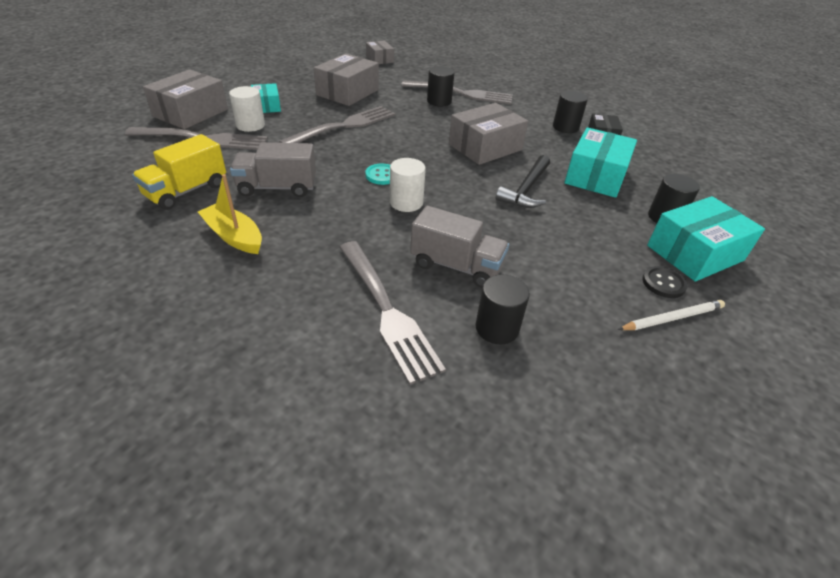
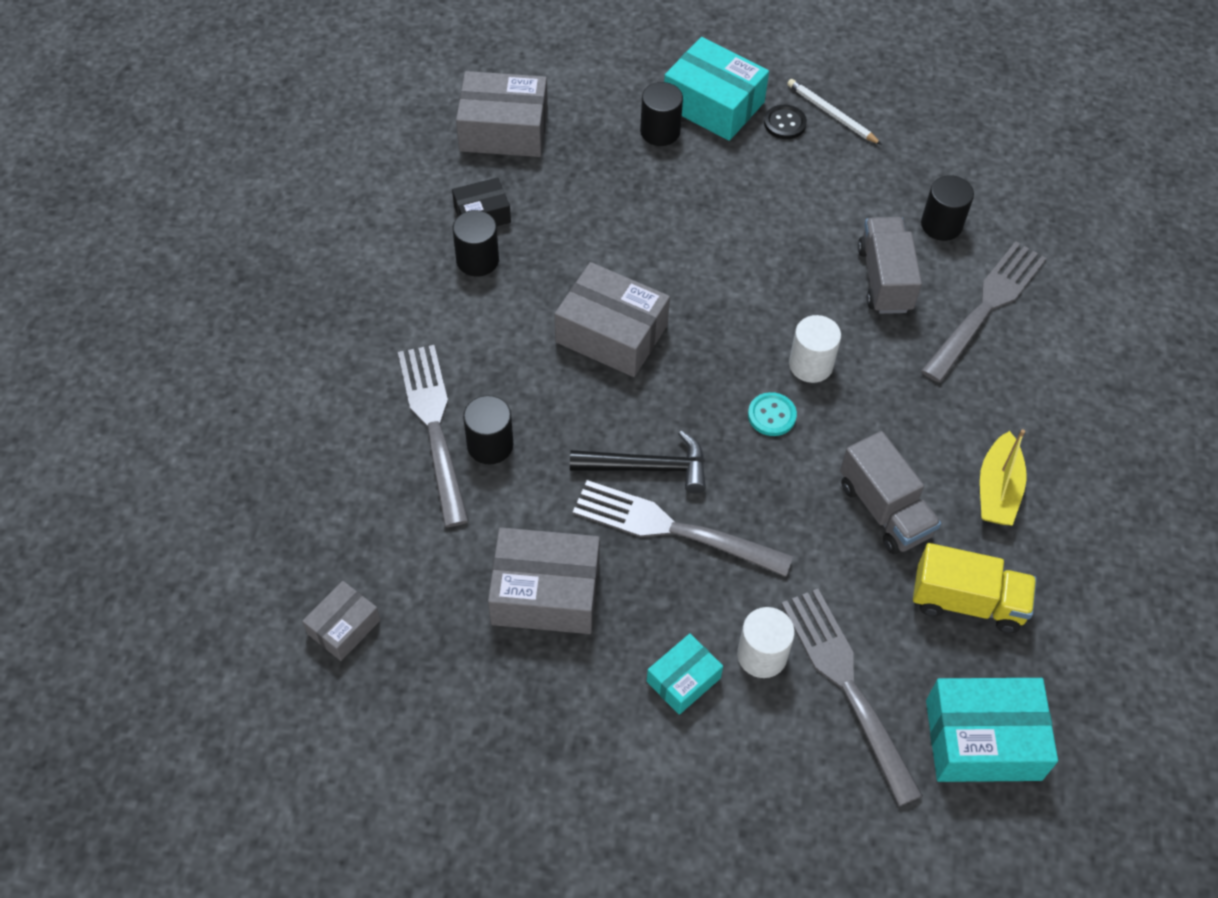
camera: 115 degrees left, 15 degrees up
(191, 113) = (788, 773): grey box -> grey box (503, 130)
(526, 189) = (693, 261): black hammer -> black hammer (647, 467)
(595, 176) = (607, 203): turquoise box -> turquoise box (983, 739)

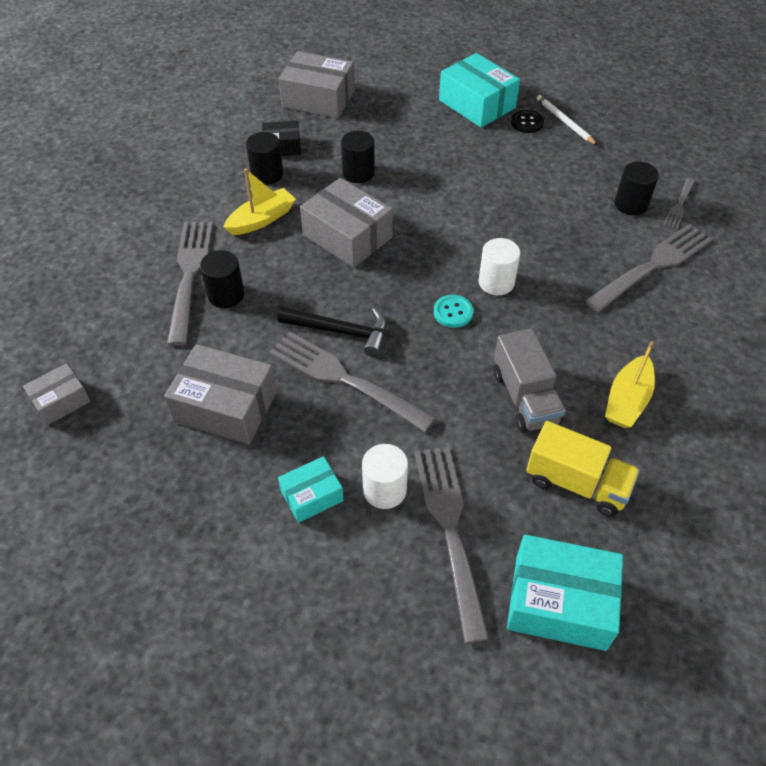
camera: 15 degrees right, 5 degrees down
(495, 329) = (261, 219): none -> yellow boat
(660, 131) = (431, 115): black cylinder -> black cylinder (358, 173)
(884, 279) = (574, 234): grey truck -> none
(998, 215) = (679, 204): none -> grey fork

